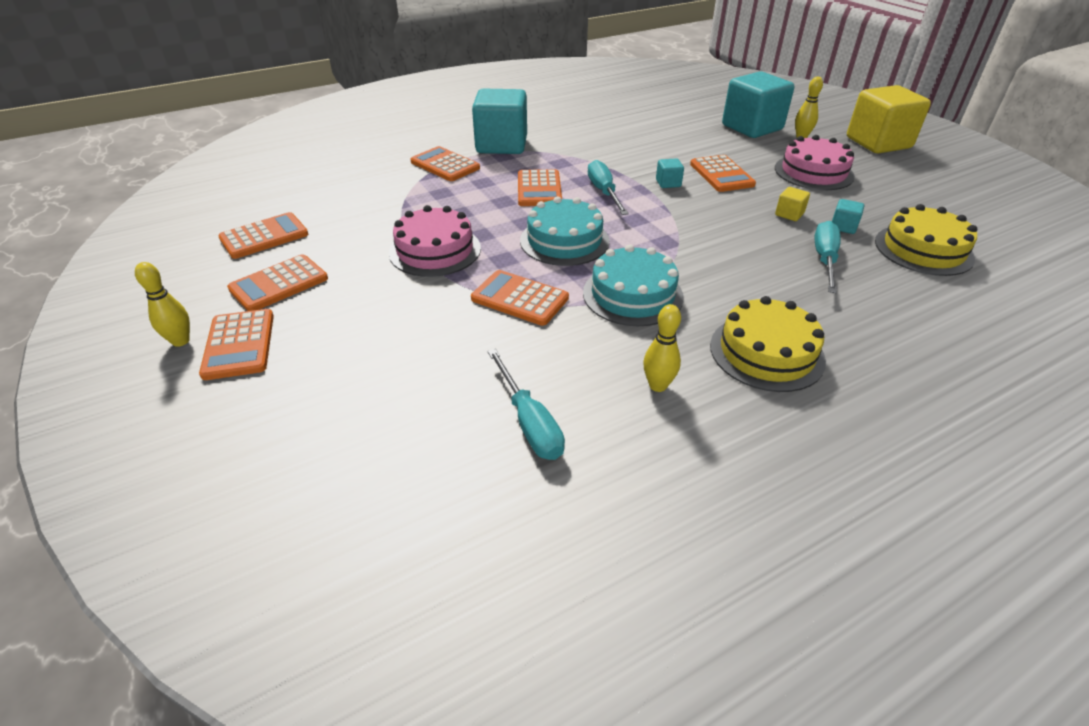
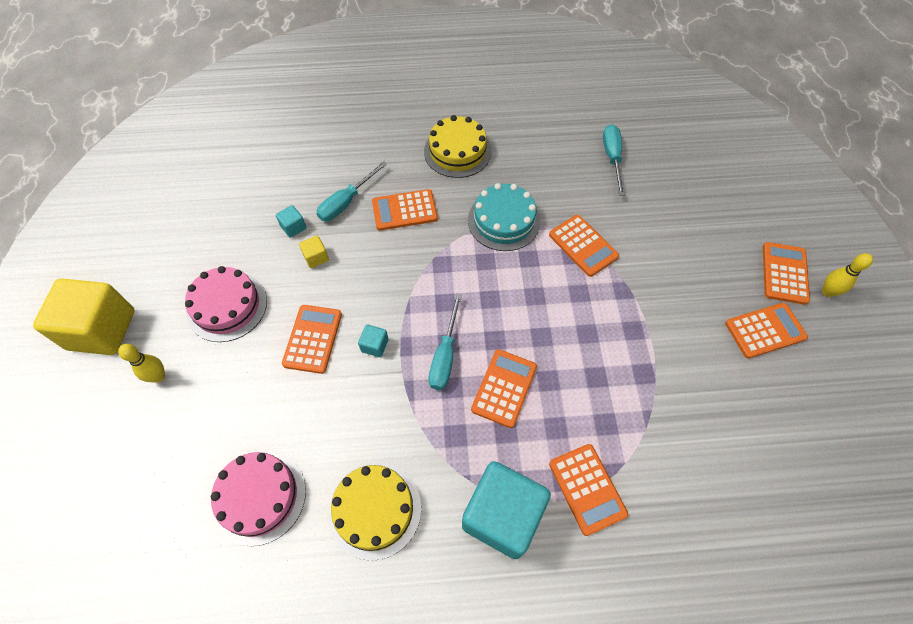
camera: 155 degrees left, 20 degrees up
(264, 237) = (788, 410): orange calculator -> orange calculator (404, 210)
(435, 250) = (632, 326): pink cake -> pink cake (259, 496)
(564, 240) = (520, 297): turquoise cake -> none
(658, 385) = (533, 154): yellow bowling pin -> none
(752, 127) = (183, 424): turquoise cube -> none
(923, 249) = (269, 185): yellow cake -> yellow cake (374, 509)

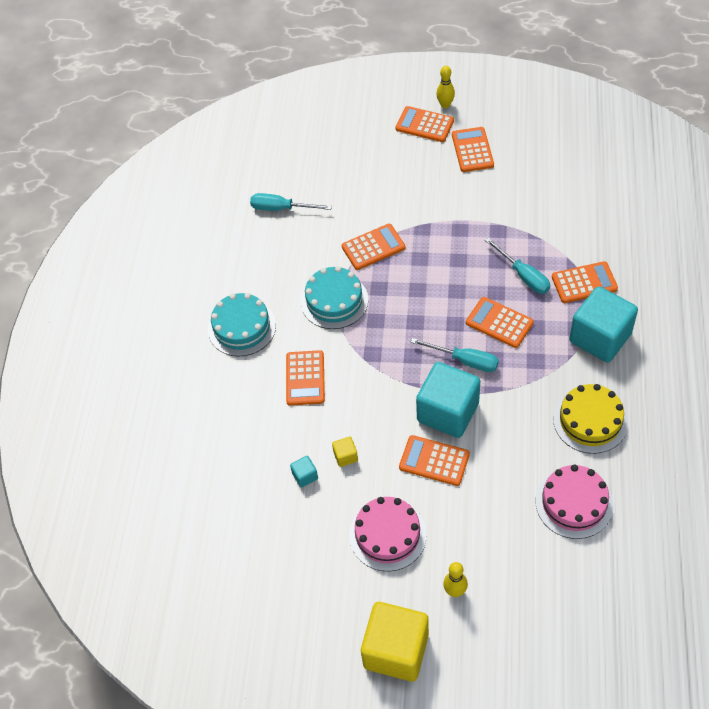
camera: 75 degrees left, 5 degrees down
(346, 202) = (283, 428): turquoise screwdriver -> turquoise screwdriver (523, 276)
(374, 345) = (448, 412): turquoise cube -> turquoise cube, size x2.46
(457, 151) = (242, 327): yellow cake -> turquoise cake

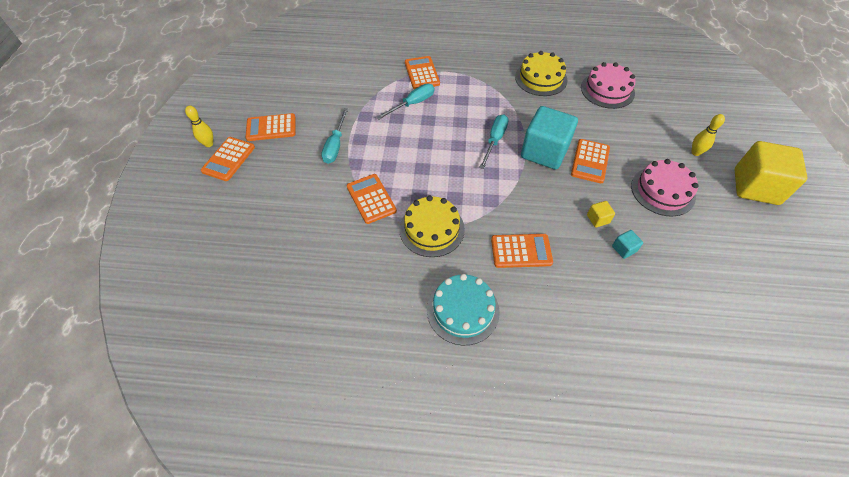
camera: 95 degrees left, 0 degrees up
(281, 208) = (307, 278): turquoise screwdriver -> turquoise screwdriver (335, 145)
(334, 301) = (431, 229): turquoise cake -> yellow cake
(499, 323) = (458, 119): orange calculator -> none
(600, 338) = (471, 69): turquoise cube -> none

